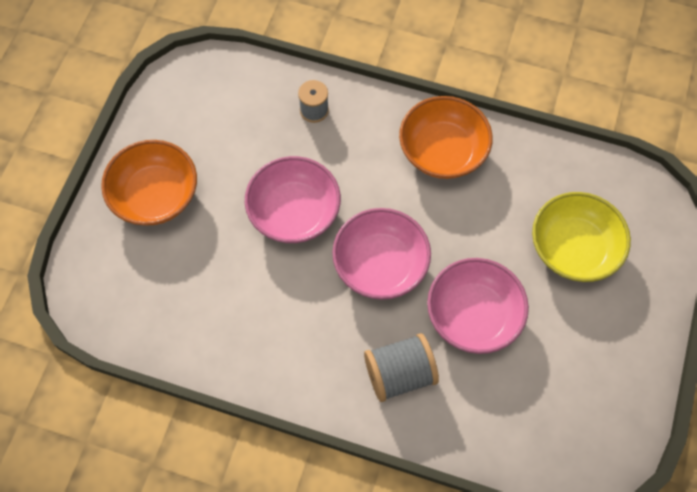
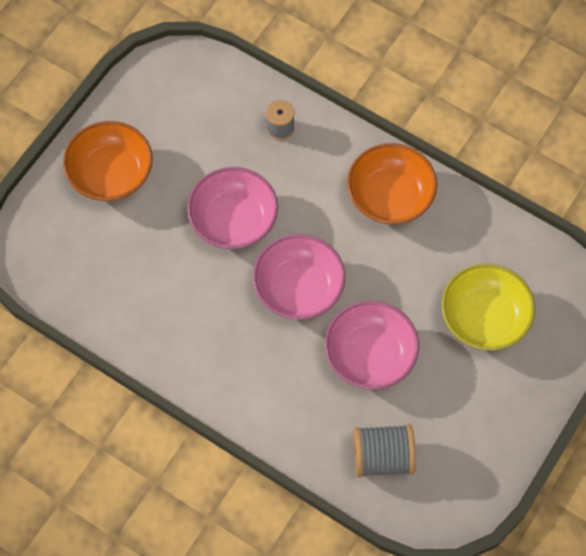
camera: 15 degrees right, 0 degrees up
(399, 374) = (286, 390): grey spool -> grey spool (382, 457)

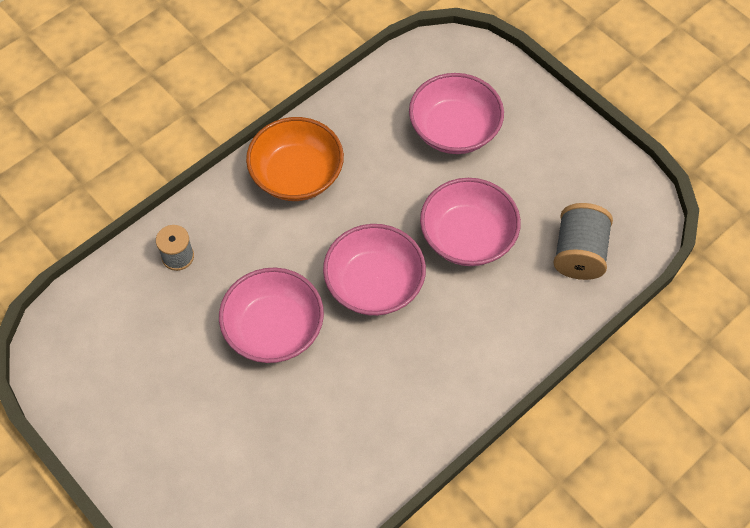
camera: 75 degrees left, 5 degrees down
(111, 174) = (168, 447): orange bowl -> none
(484, 318) = (454, 130): yellow bowl -> pink bowl

